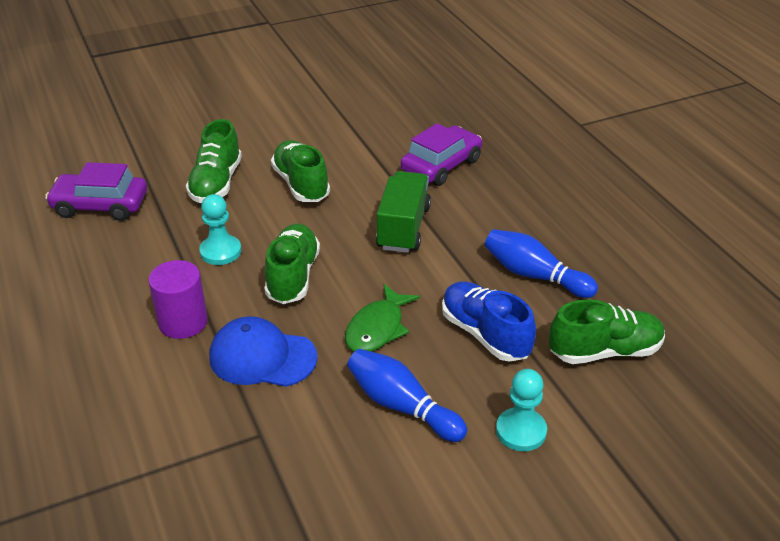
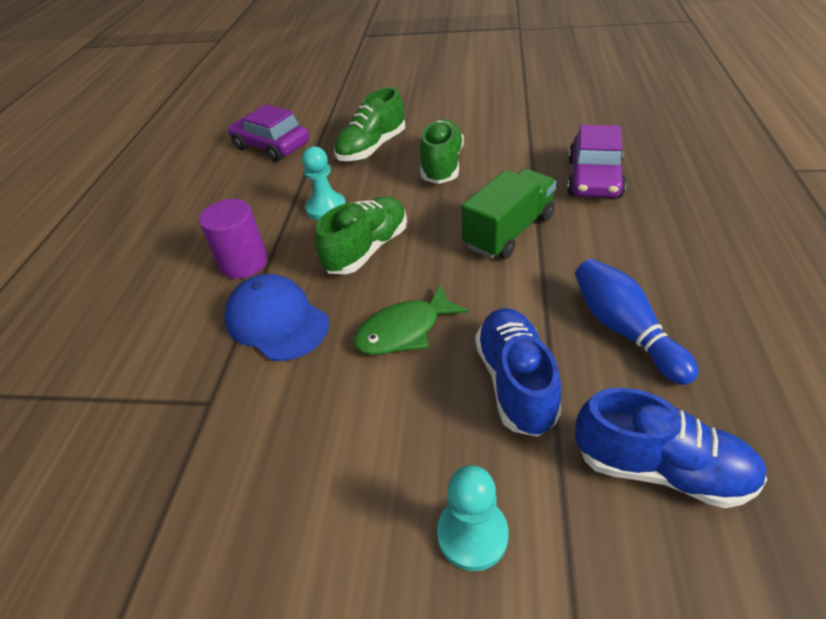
camera: 35 degrees right, 5 degrees up
(402, 406) = (361, 433): blue bowling pin -> none
(441, 165) = (594, 178): purple car -> purple car turned 120 degrees clockwise
(604, 351) = (660, 468): green shoe -> blue shoe

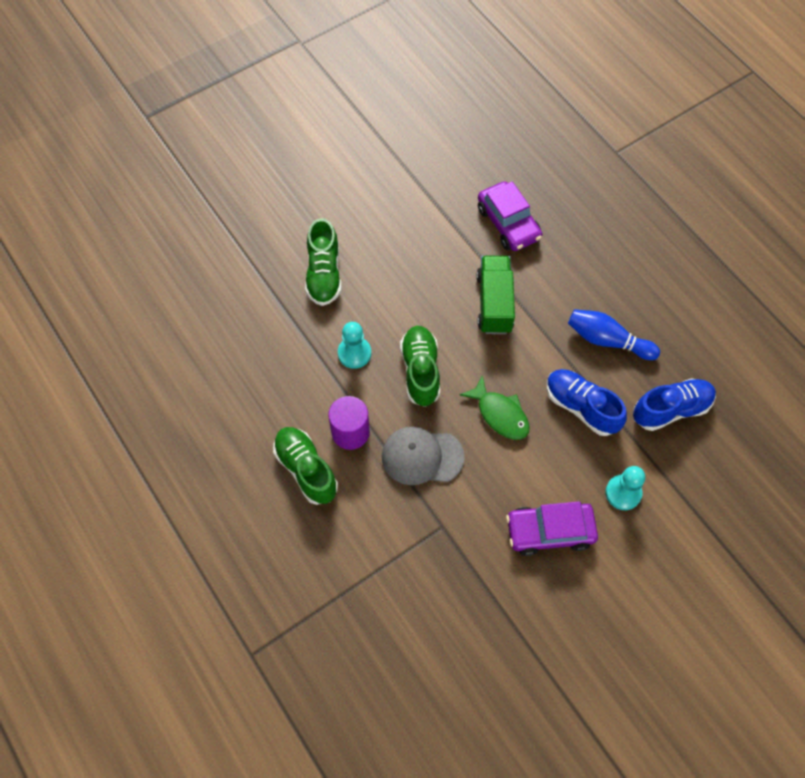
camera: 45 degrees left, 20 degrees up
(271, 146) = (235, 316): purple car -> purple car (550, 531)
(277, 321) = (422, 456): blue cap -> grey cap
(404, 331) = (500, 414): green fish -> green fish turned 60 degrees counterclockwise
(442, 165) = (396, 264): green shoe -> green shoe (306, 469)

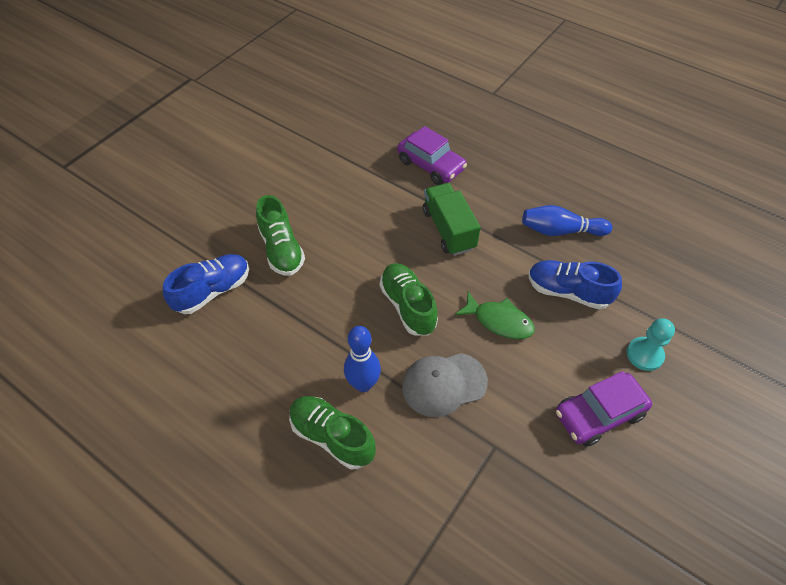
camera: 20 degrees left, 10 degrees down
(350, 432) = (363, 384): purple cylinder -> blue bowling pin
(354, 353) = (338, 309): turquoise pawn -> none
(671, 409) = (644, 270): blue shoe -> blue shoe (213, 291)

